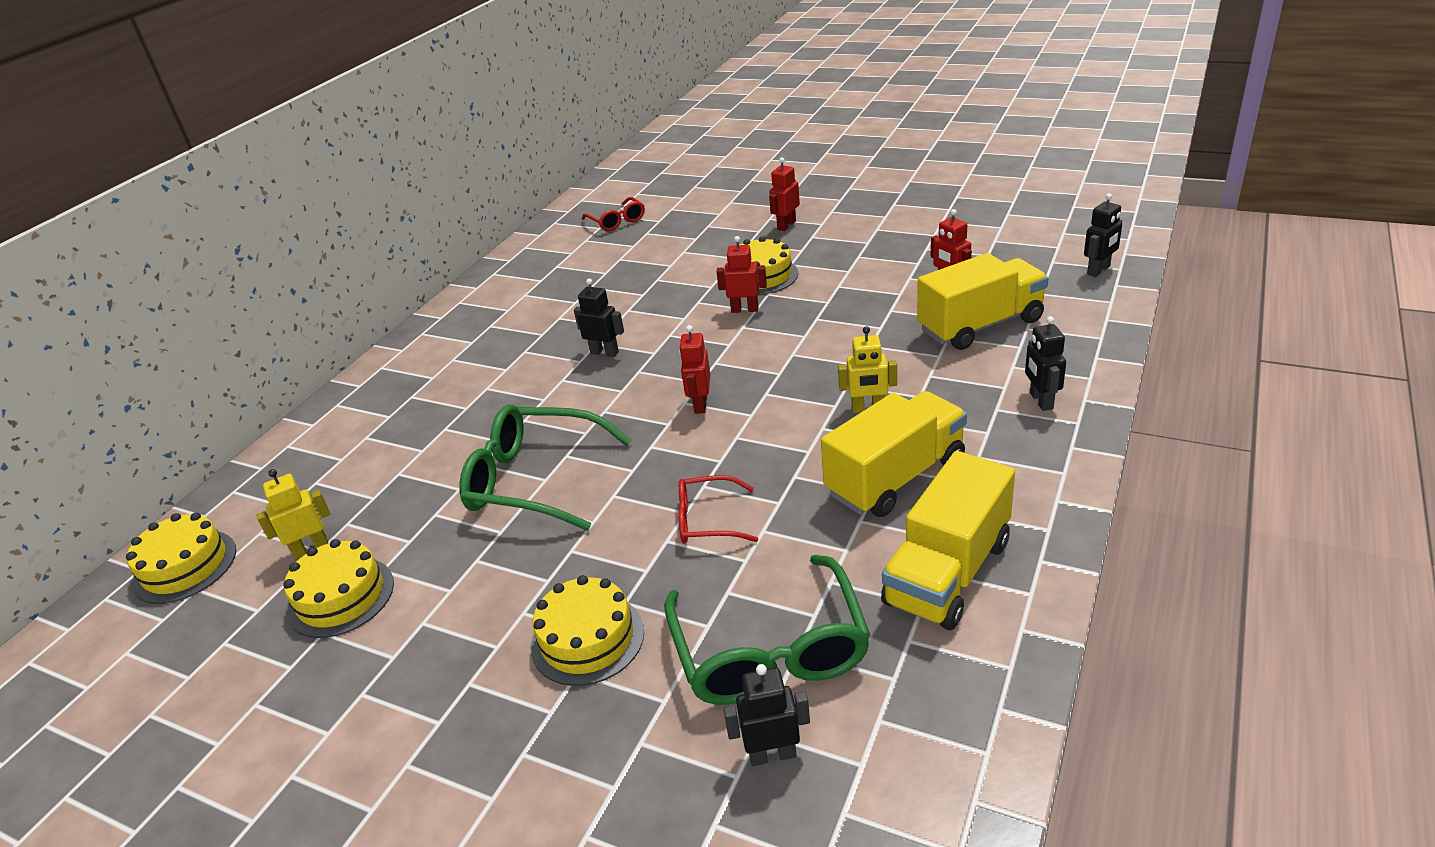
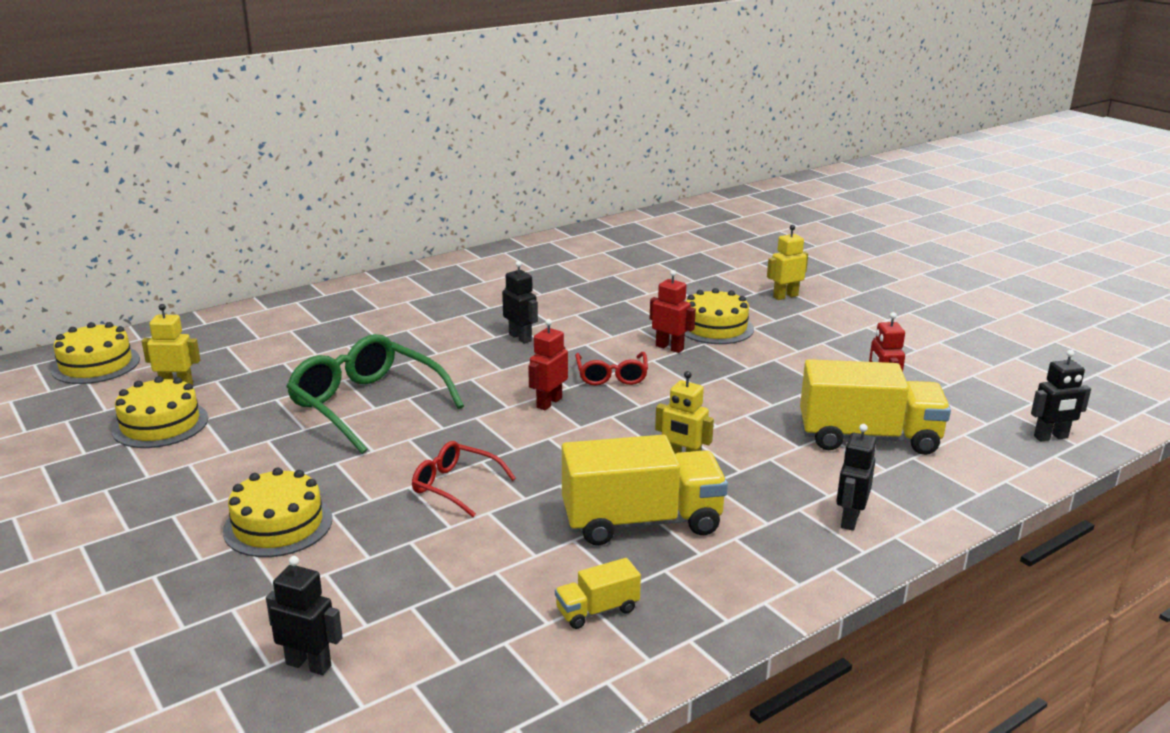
camera: 25 degrees right, 10 degrees down
(617, 221) = (644, 246): red glasses -> red glasses (611, 376)
(770, 651) = (392, 596): green glasses -> none
(786, 225) = (785, 296): red robot -> yellow robot
(948, 572) = (597, 610): yellow truck -> yellow truck, size x0.46

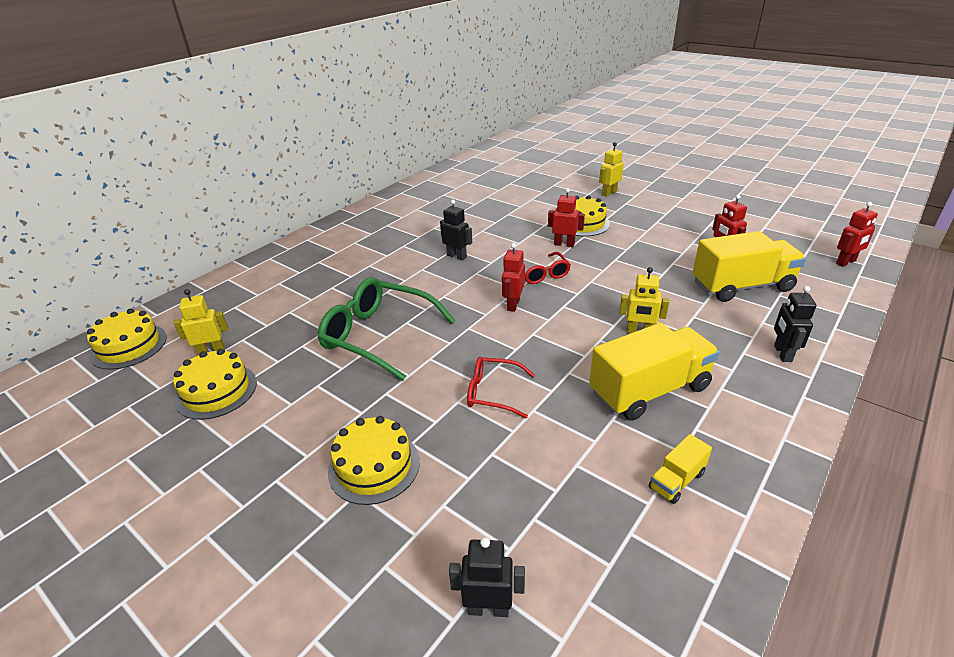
camera: 15 degrees left, 10 degrees up
(1051, 437) = (846, 262): black robot -> red robot

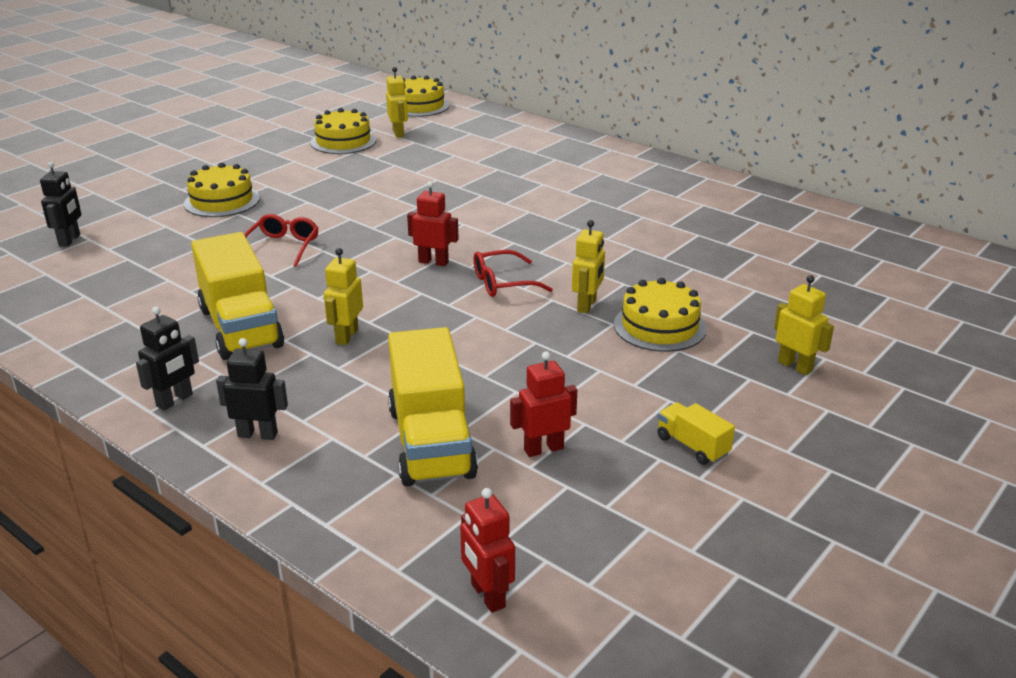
camera: 90 degrees right, 5 degrees down
(378, 335) = (398, 194): green glasses -> none
(457, 256) = (559, 231): black robot -> black robot (175, 400)
(564, 244) = (587, 305): red robot -> yellow robot
(676, 480) = (118, 324): yellow truck -> yellow truck (692, 446)

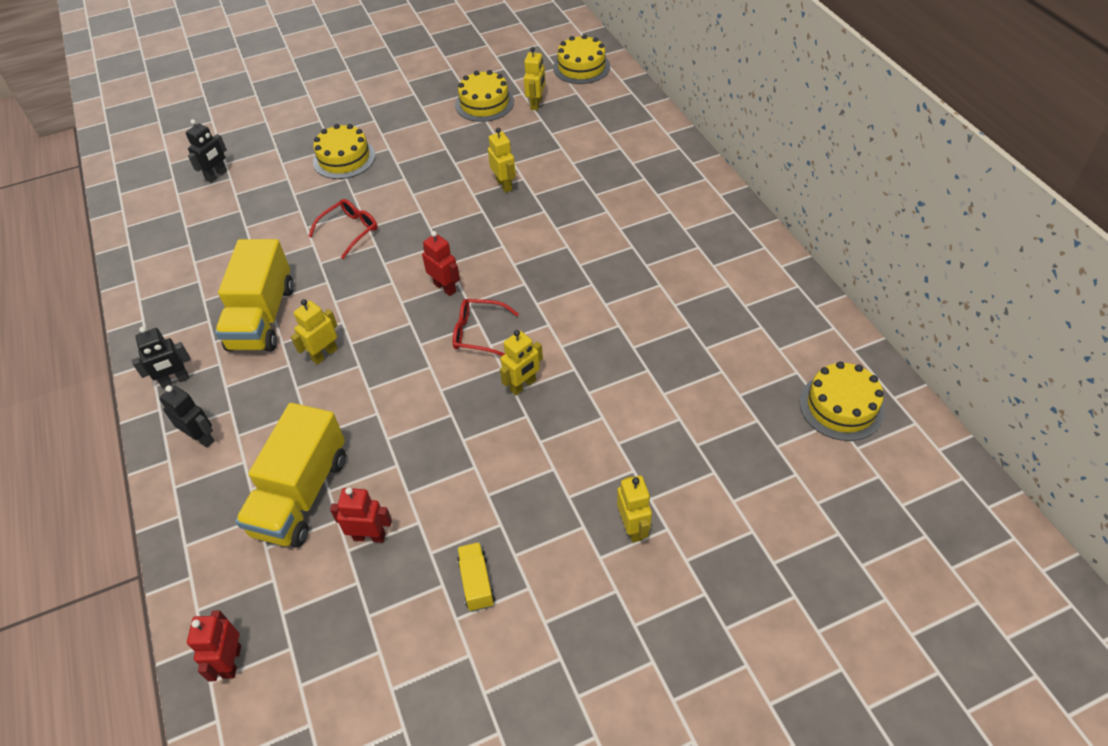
camera: 30 degrees right, 20 degrees up
(422, 187) = (504, 185): none -> yellow robot
(659, 326) = (560, 434): yellow cake -> yellow cake (841, 406)

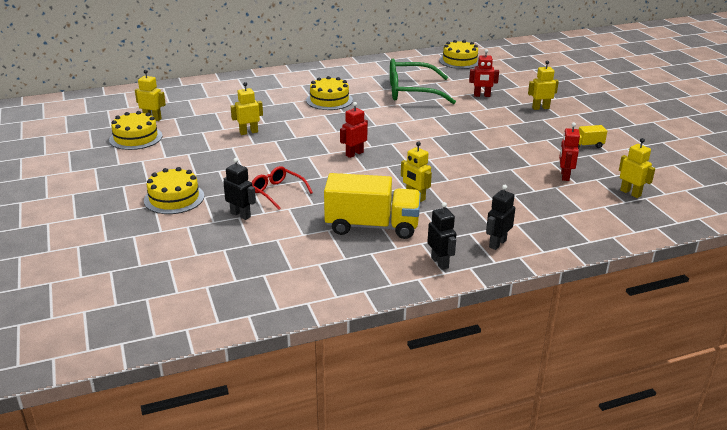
camera: 90 degrees left, 20 degrees down
(217, 175) = (159, 268): black robot -> black robot (240, 215)
(231, 661) = (662, 216): red robot -> red robot (482, 95)
(301, 494) = (539, 200): yellow truck -> none
(478, 333) = (400, 143): red glasses -> none
(523, 385) = (446, 131): yellow robot -> yellow robot (630, 193)
(581, 67) = (115, 101): yellow cake -> yellow cake (329, 100)
(670, 339) = (411, 92): none -> green glasses

